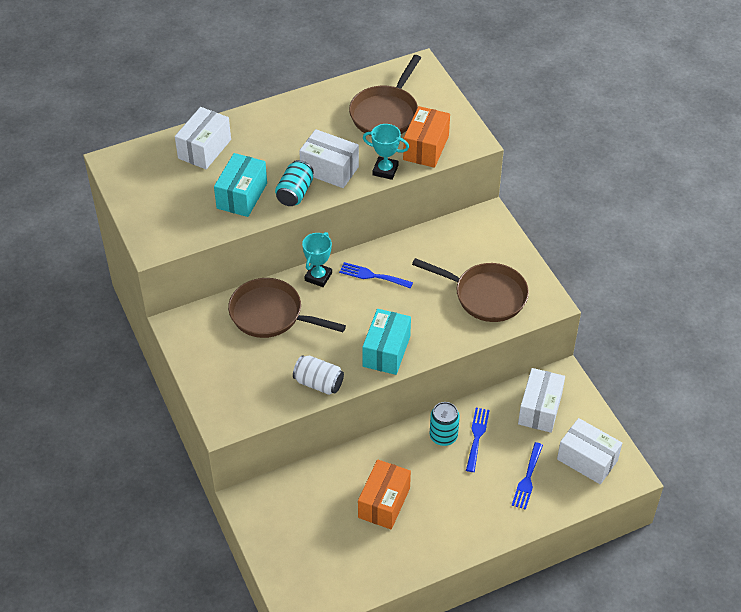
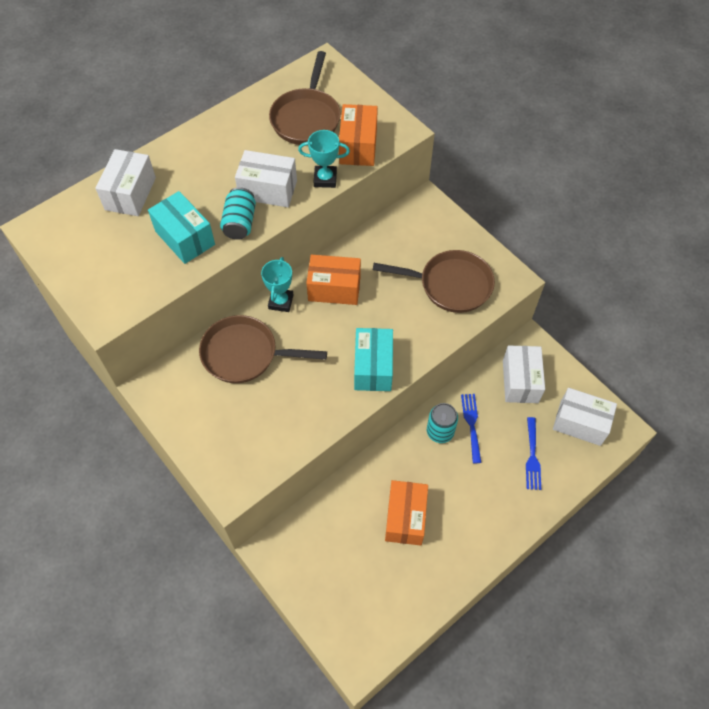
camera: 15 degrees left, 10 degrees up
(242, 196) = (185, 238): turquoise box -> turquoise box turned 45 degrees counterclockwise
(318, 383) = (316, 419): white can -> none
(372, 276) = (334, 288): blue fork -> orange box

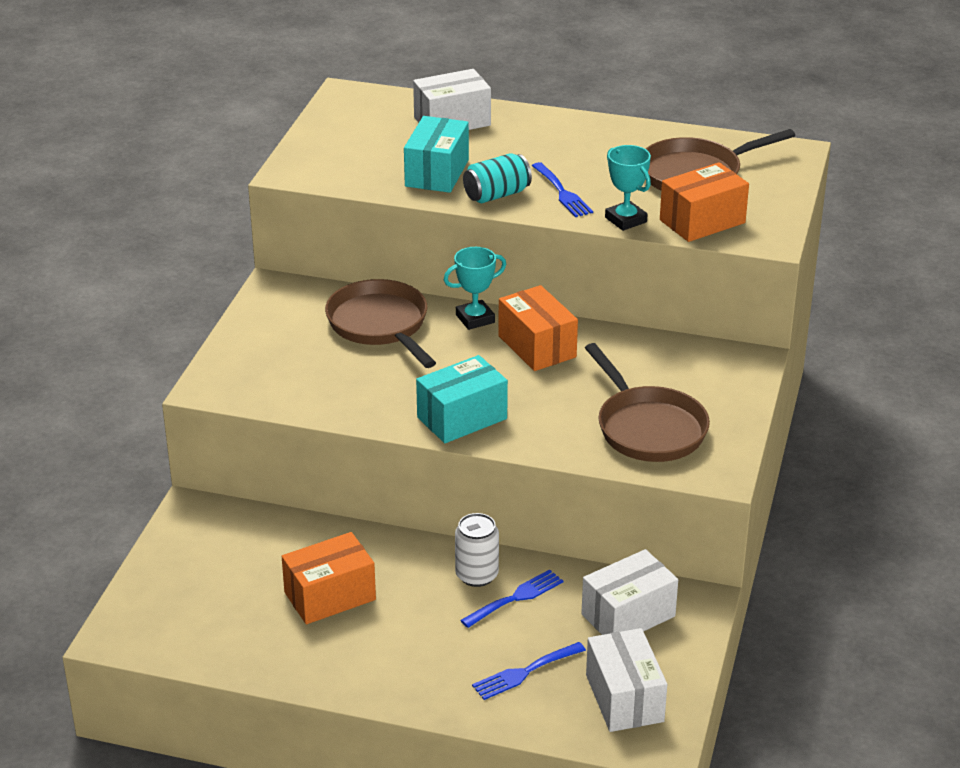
camera: 55 degrees right, 25 degrees down
(268, 190) = (562, 193): white box -> blue fork
(440, 432) = (477, 575): turquoise can -> white can

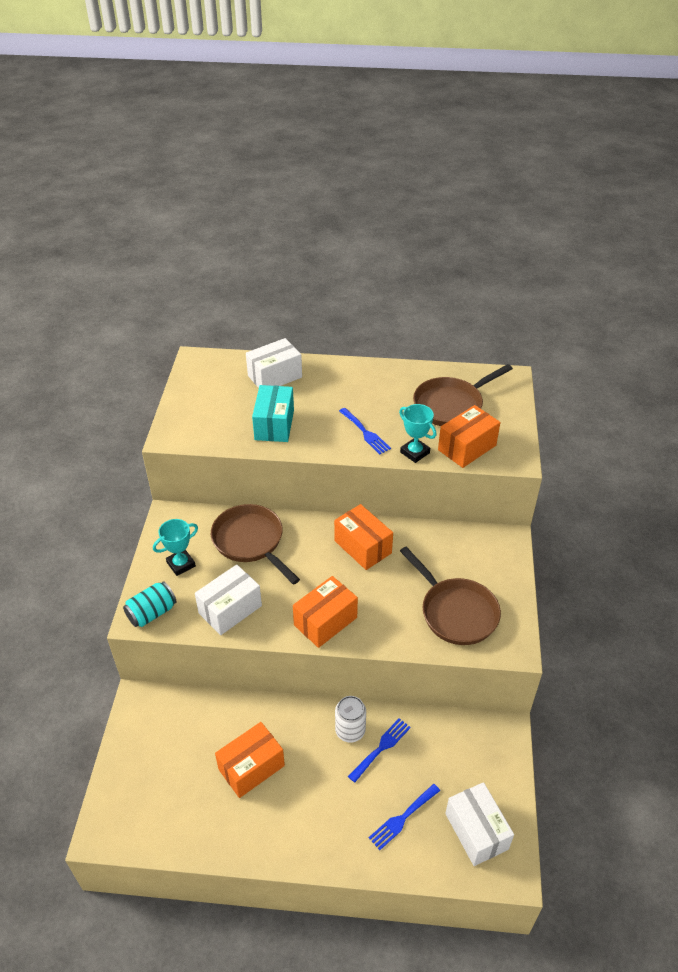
camera: 10 degrees left, 10 degrees up
(462, 418) = (325, 621): turquoise box -> orange box
(475, 319) = (315, 527): turquoise trophy -> turquoise trophy (181, 564)
(496, 195) = (320, 440): turquoise can -> turquoise can (152, 613)
(628, 615) = (461, 751): white box -> white box (230, 609)

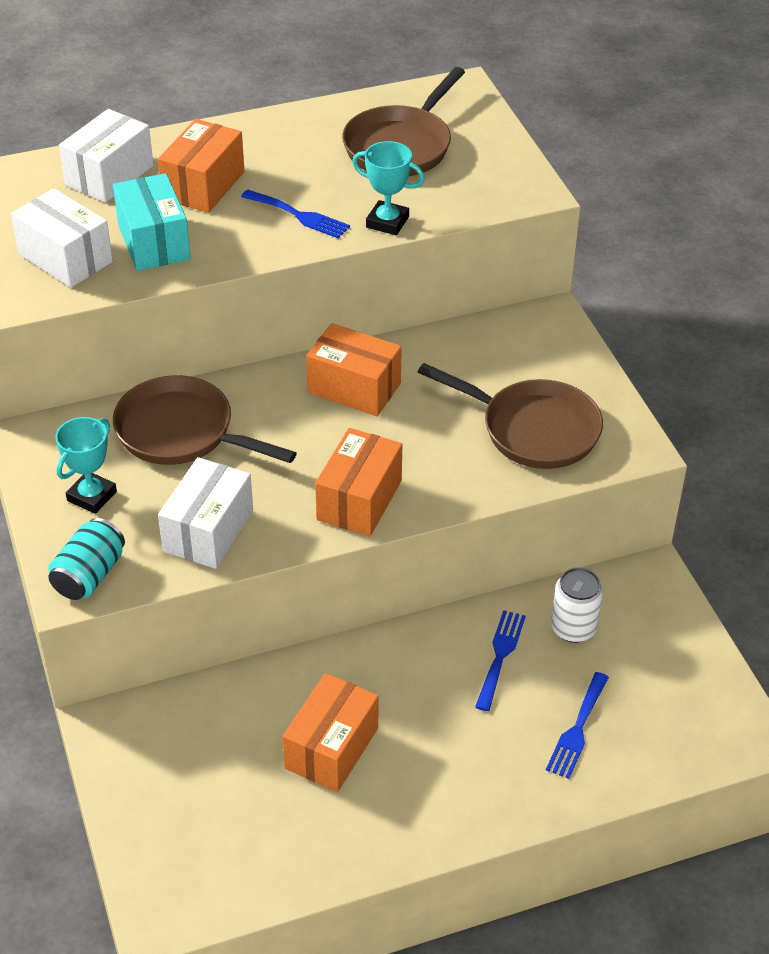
camera: 25 degrees left, 0 degrees up
(350, 730) = (444, 651): white can -> white can (573, 628)
(467, 447) = (456, 196): orange box -> orange box (203, 185)
(476, 831) = (681, 707): white box -> white box (65, 258)

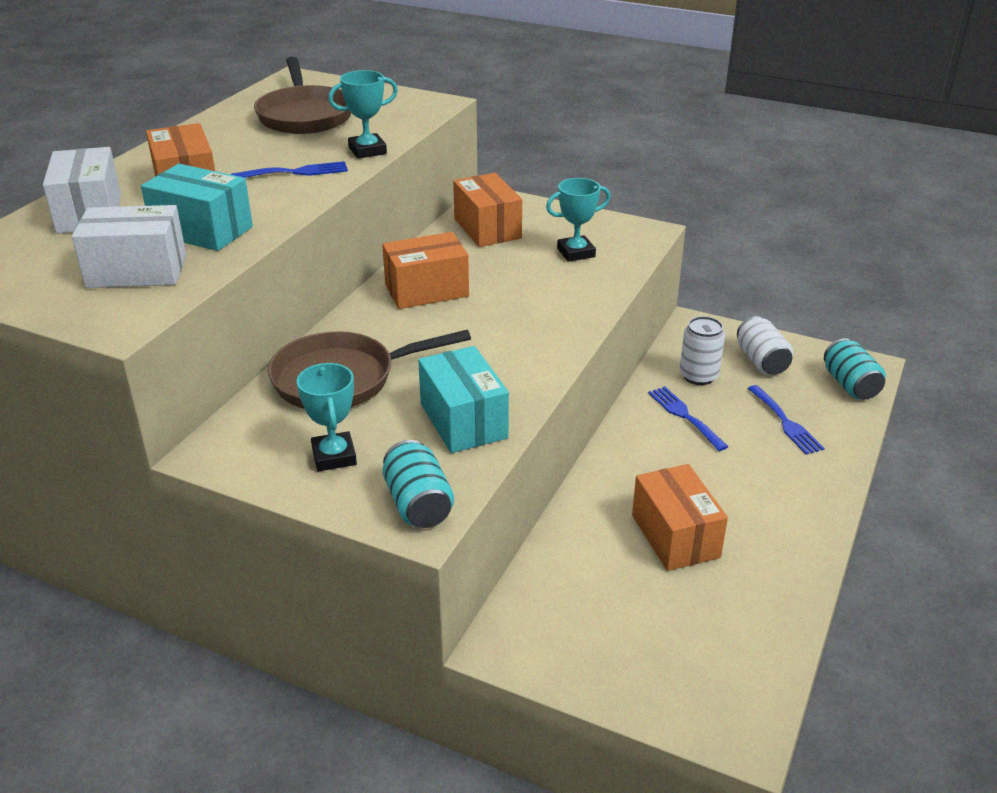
camera: 45 degrees left, 10 degrees down
(208, 531) = (463, 421): white box -> turquoise box
(359, 500) = (536, 343): orange box -> orange box (487, 228)
(533, 429) = (576, 253): brown pan -> turquoise trophy
(655, 657) = (761, 361): none -> white can
(700, 742) = (850, 385): none -> turquoise can

